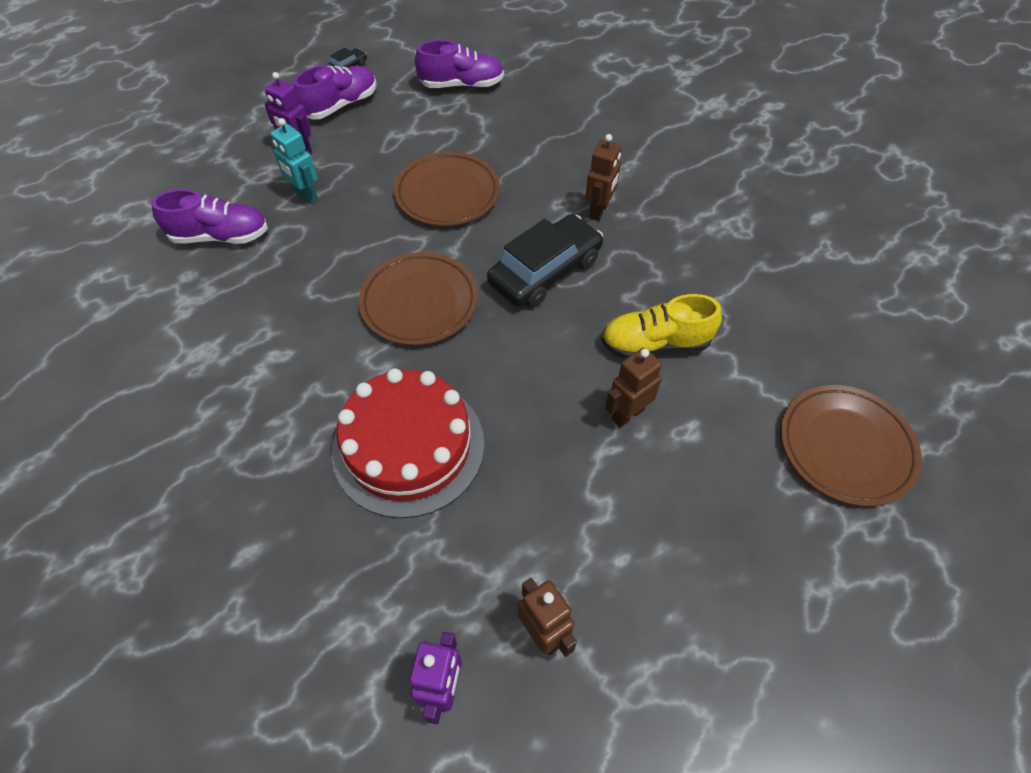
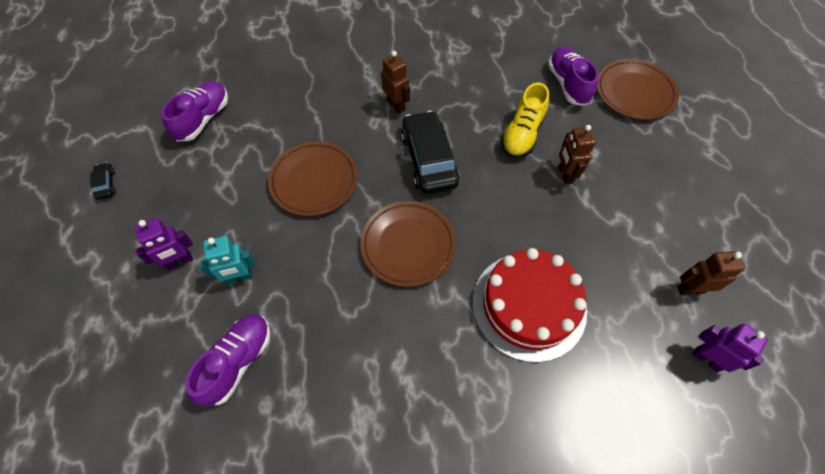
camera: 60 degrees left, 5 degrees up
(340, 105) = (151, 209): purple shoe -> purple shoe (568, 84)

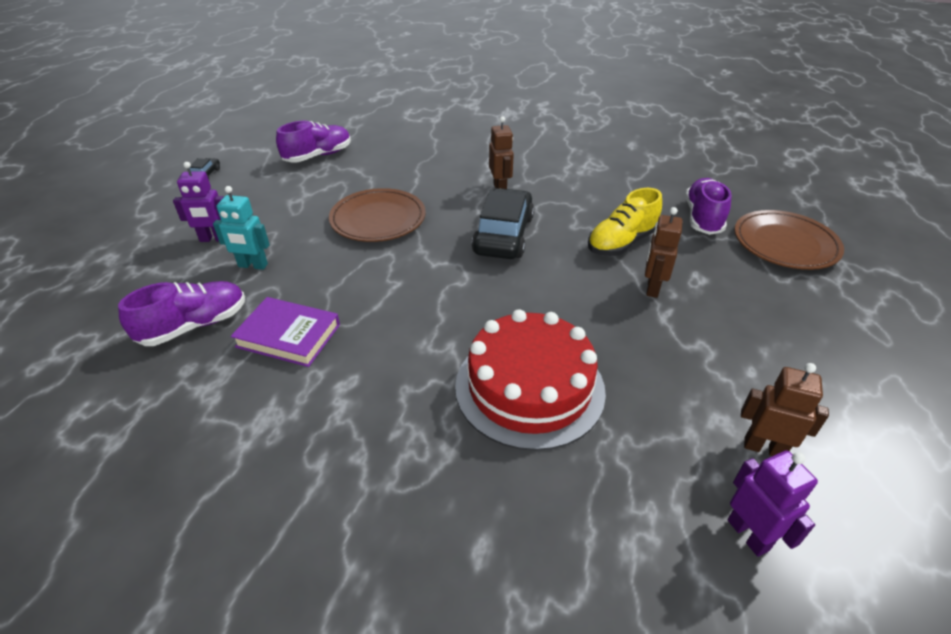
camera: 25 degrees right, 20 degrees down
(324, 337) = (288, 336): none -> purple book
(408, 245) = (431, 292): brown plate -> none

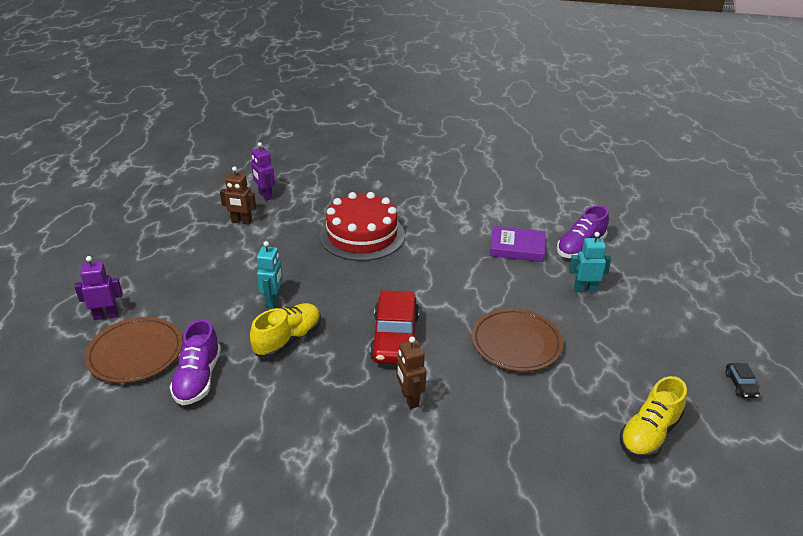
camera: 170 degrees right, 5 degrees down
(214, 239) = (639, 308): purple robot -> purple robot (106, 315)
(318, 156) = (649, 434): purple shoe -> yellow shoe
(503, 235) = (395, 337): black car -> red car
(652, 288) = (273, 300): brown robot -> turquoise robot

